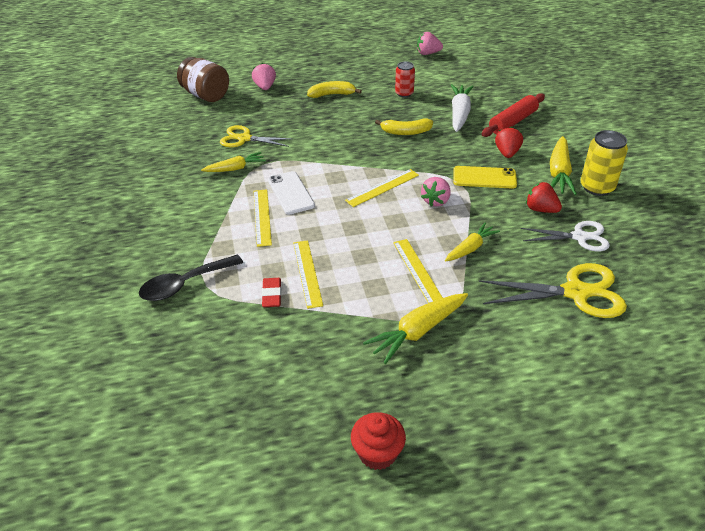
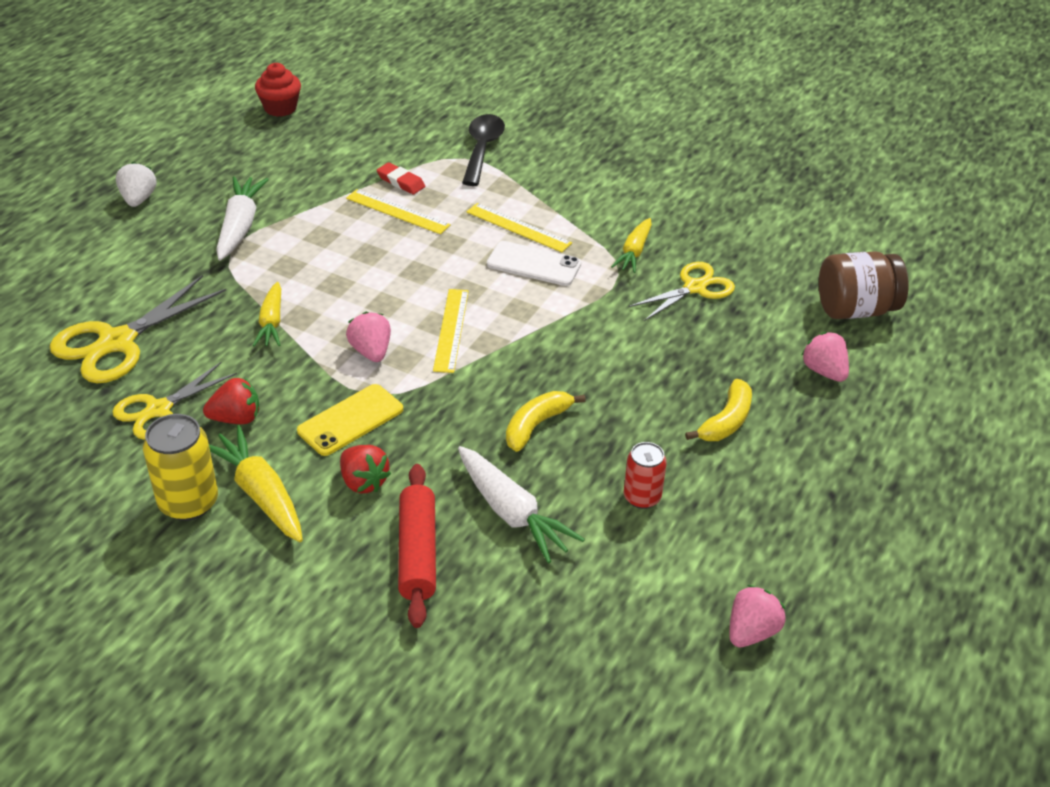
camera: 130 degrees right, 0 degrees up
(265, 87) = (824, 371): pink strawberry -> pink strawberry turned 150 degrees counterclockwise
(377, 453) = (185, 149): red cupcake -> red cupcake (280, 108)
(417, 332) = (240, 226): yellow carrot -> white carrot
(418, 271) = (299, 270): yellow ruler -> none
(467, 416) = (138, 199): none -> white strawberry
(579, 237) = (159, 410): white scissors -> yellow scissors

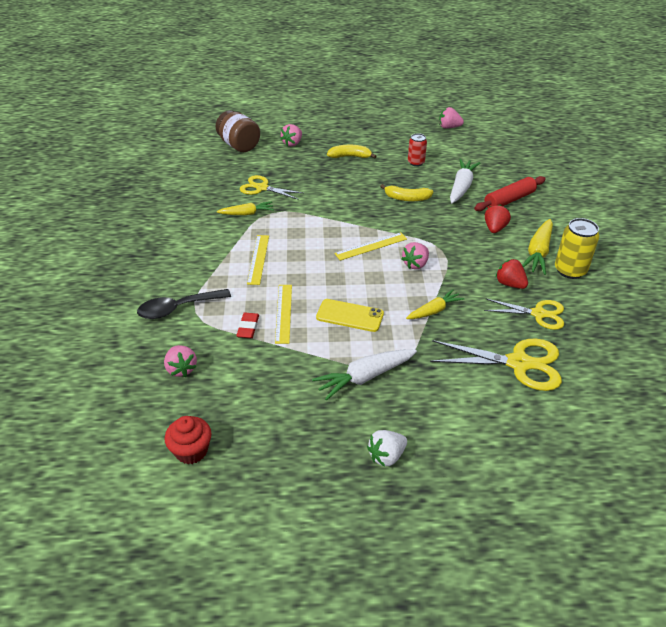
camera: 120 degrees left, 0 degrees up
(350, 420) = (466, 248): yellow phone -> yellow phone (350, 315)
(386, 128) = (181, 369): none -> pink strawberry
(534, 264) = (289, 241): white phone -> none

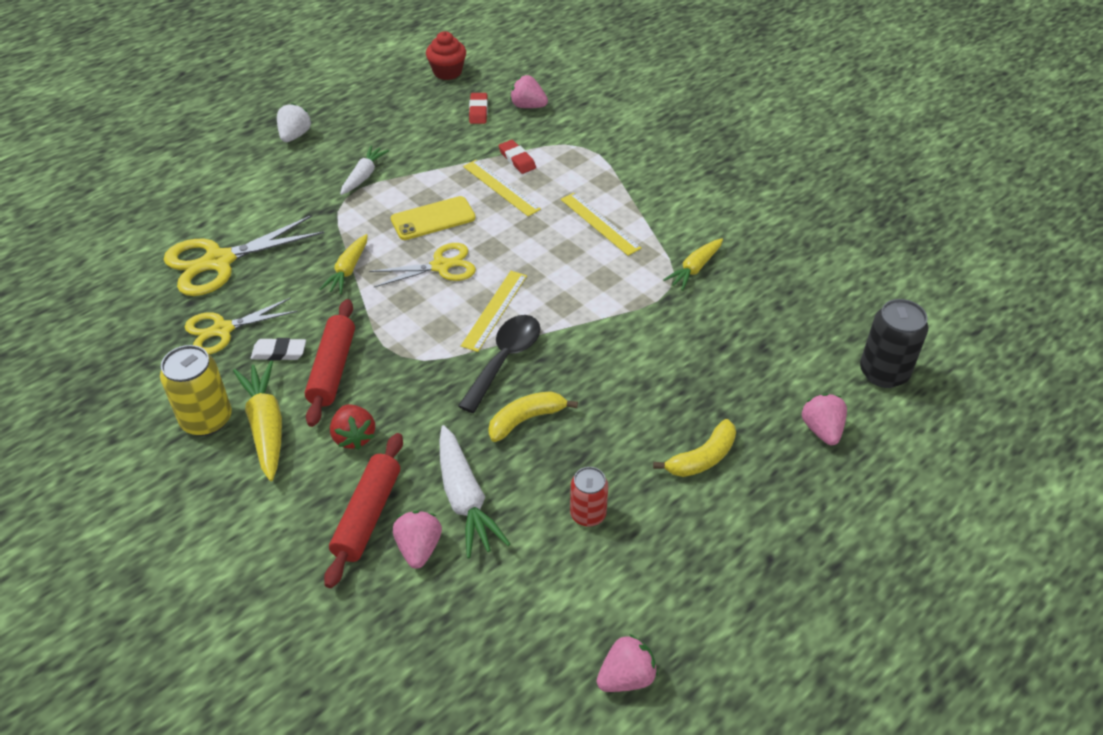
camera: 140 degrees right, 5 degrees up
(178, 308) = (603, 141): black spoon -> black spoon (505, 360)
(220, 387) = (478, 111): none -> red eraser
(239, 145) = (883, 373): brown jar -> black can
(262, 188) = (735, 316): yellow scissors -> yellow scissors (441, 266)
(364, 377) = (364, 176): white carrot -> white carrot, size x0.66
(415, 264) = (417, 315): pink strawberry -> pink strawberry (419, 548)
(484, 261) = (332, 369): none -> red rolling pin
(510, 284) = (279, 352): red strawberry -> white eraser

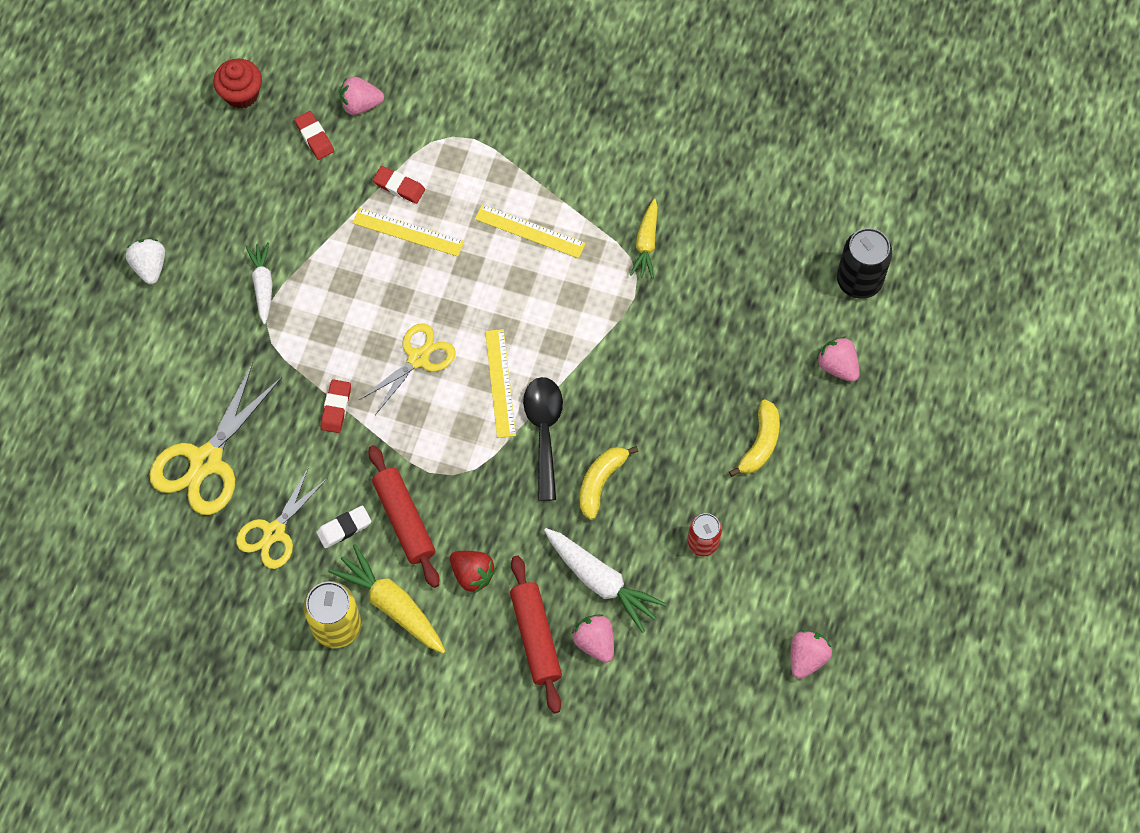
camera: 30 degrees left, 20 degrees up
(348, 270) = (336, 407): yellow carrot -> red eraser
(433, 219) = (370, 305): yellow phone -> none

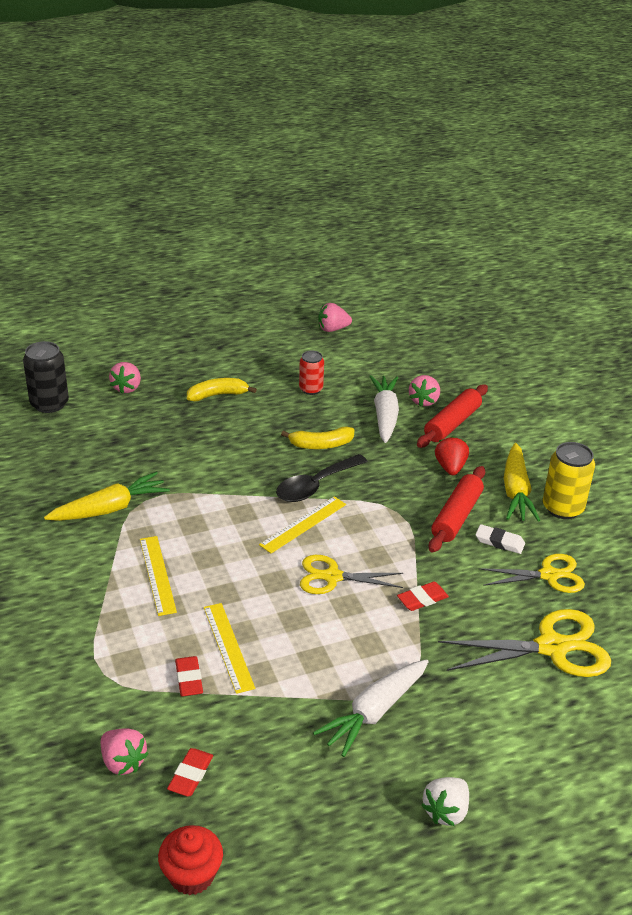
camera: 130 degrees left, 30 degrees down
(263, 285) = (374, 712): white carrot -> white carrot, size x1.52
(646, 243) = (110, 509): yellow carrot -> yellow carrot, size x1.52

